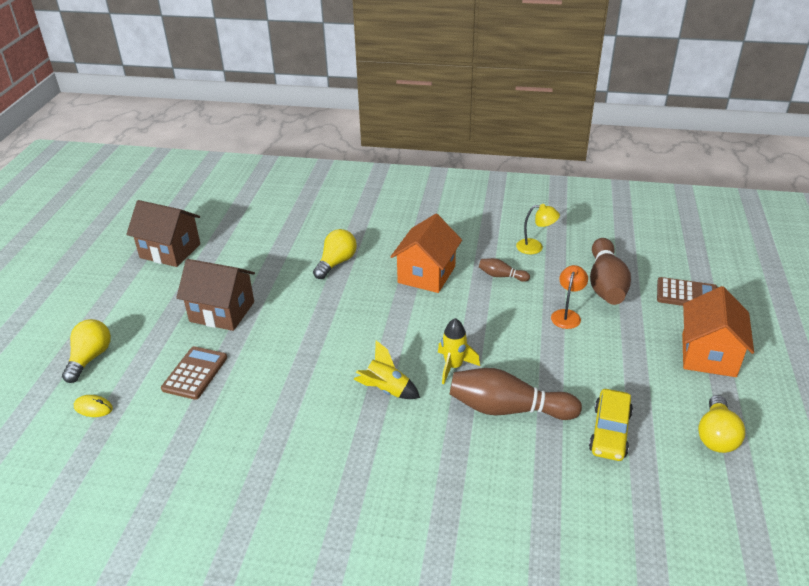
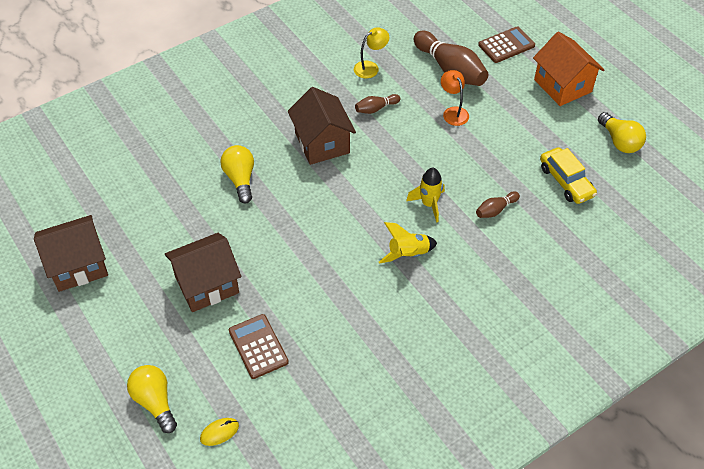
camera: 45 degrees left, 15 degrees up
(426, 274) = (322, 143): orange house -> brown house
(508, 409) = (495, 210): brown bowling pin -> brown bowling pin, size x0.49

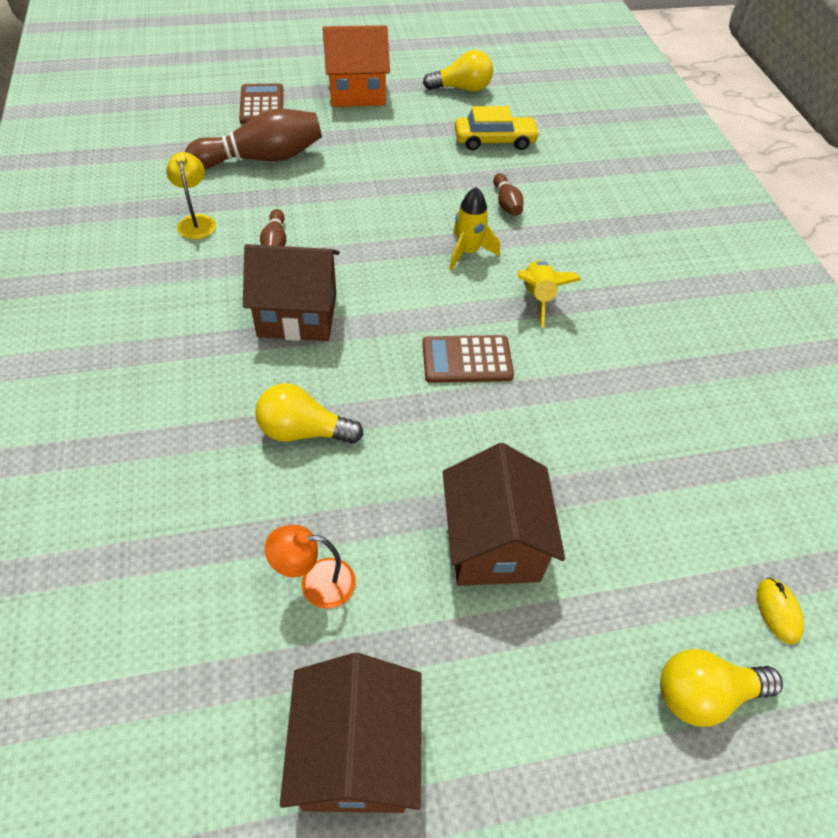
camera: 70 degrees left, 0 degrees up
(258, 346) = (634, 510): brown calculator -> brown calculator (467, 360)
(453, 112) = (334, 181): orange lamp -> orange lamp (316, 583)

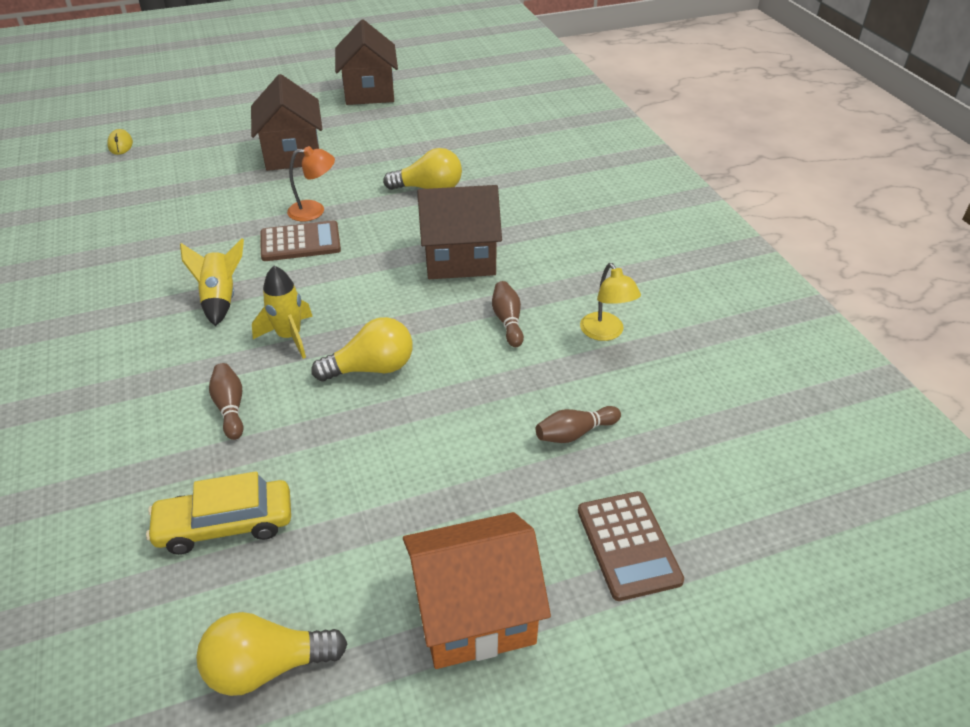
camera: 175 degrees right, 10 degrees down
(262, 158) = (574, 433): brown bowling pin -> brown bowling pin, size x0.49
(316, 583) = (401, 132): orange lamp -> orange lamp (314, 211)
(704, 694) = (185, 117): yellow light bulb -> yellow light bulb (372, 368)

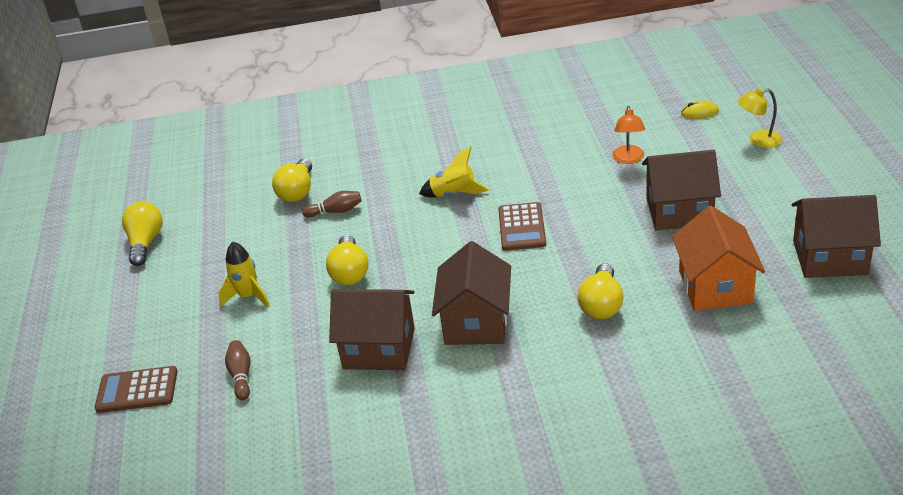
camera: 105 degrees right, 5 degrees down
(163, 465) = (297, 192): none -> yellow light bulb
(225, 525) = (241, 220): yellow car -> none
(289, 337) = (399, 231): yellow rocket -> yellow rocket (248, 296)
(314, 211) = (571, 232): orange lamp -> orange lamp (628, 159)
(474, 613) = (131, 317): orange house -> orange house (715, 287)
(508, 321) = (379, 348): brown bowling pin -> brown house
(605, 333) = (342, 410): yellow lamp -> yellow lamp (758, 140)

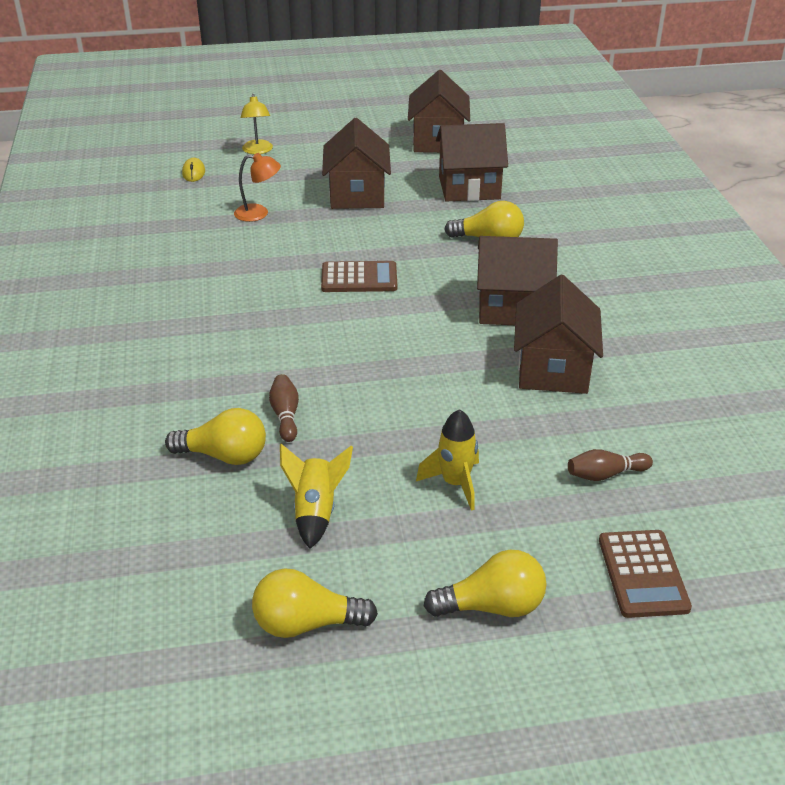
camera: 95 degrees left, 0 degrees up
(350, 272) = (418, 397): yellow light bulb -> yellow light bulb (492, 606)
(454, 194) = (281, 321): yellow rocket -> yellow rocket (316, 511)
(715, 287) = (469, 188): orange house -> brown house

